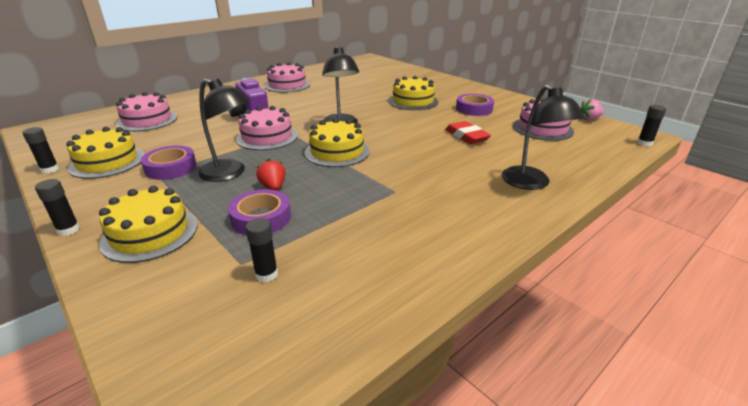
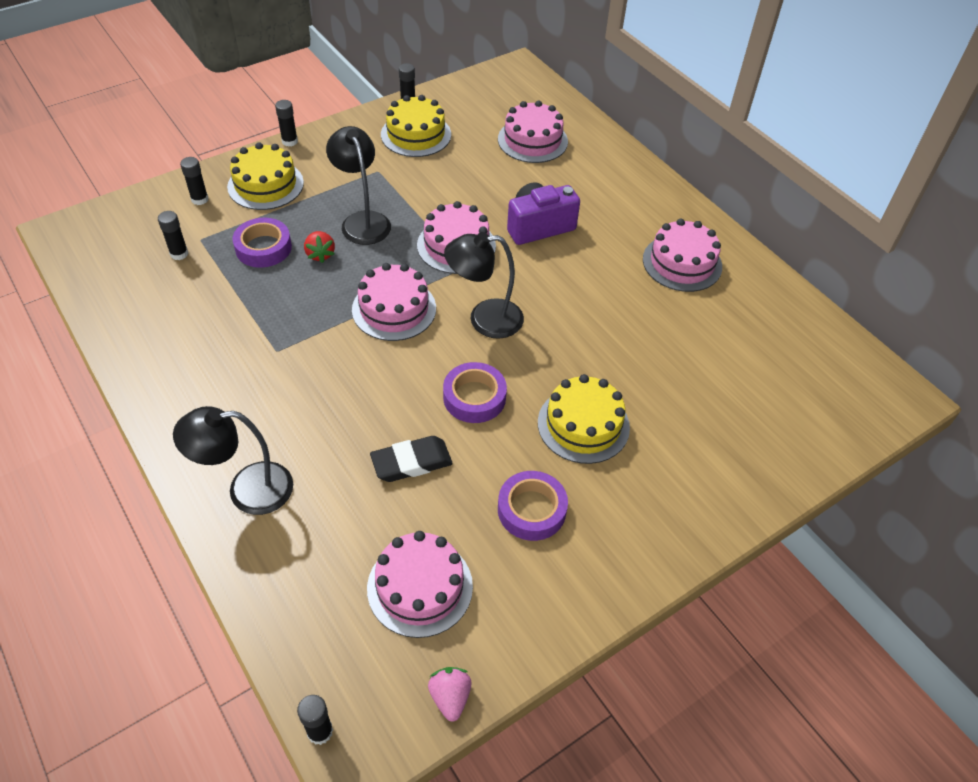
camera: 95 degrees right, 20 degrees up
(159, 280) = (200, 199): none -> black glue stick
(171, 168) = (389, 178): purple tape -> purple tape (474, 397)
(229, 173) = (362, 221): black lamp -> black lamp turned 120 degrees clockwise
(273, 187) = (320, 254): red strawberry -> red strawberry turned 90 degrees clockwise
(337, 152) = (394, 309): yellow cake -> pink cake
(466, 136) = (411, 462): red eraser -> black eraser

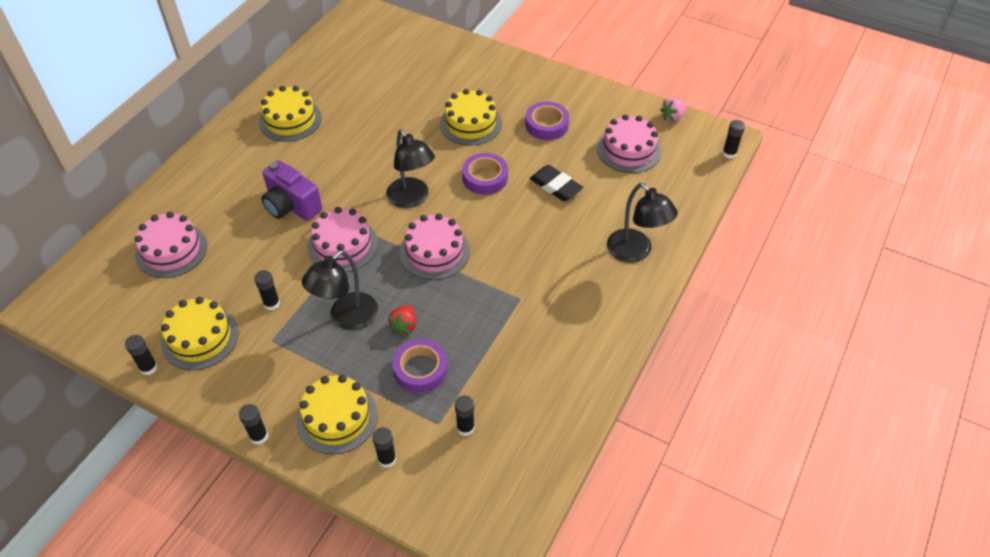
camera: 115 degrees left, 0 degrees up
(320, 254) = (404, 326): red strawberry -> red strawberry turned 150 degrees clockwise
(419, 181) = (272, 303): none -> black glue stick
(682, 263) = (290, 120): pink cake -> yellow cake

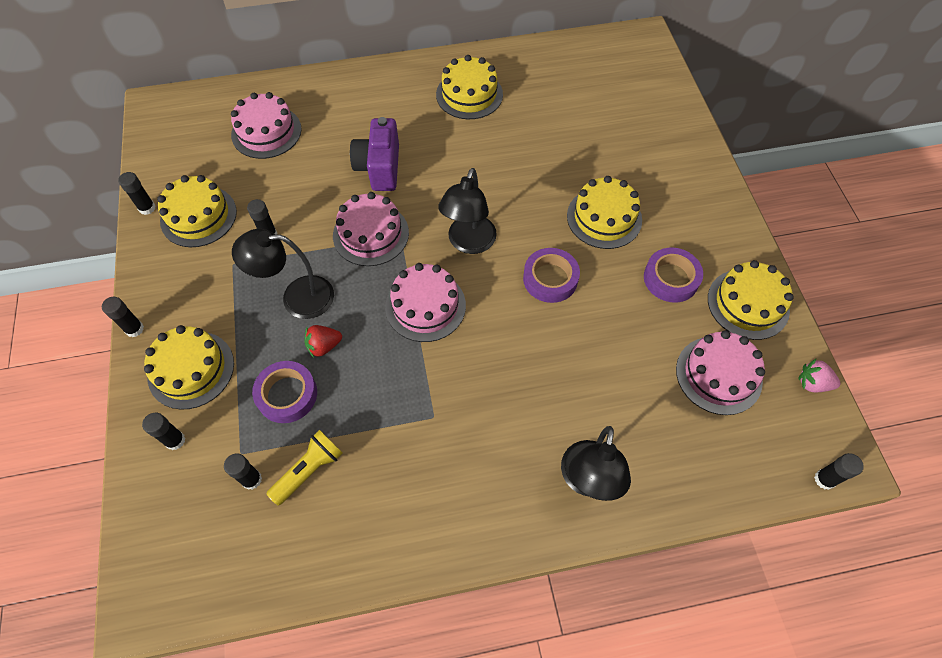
camera: 50 degrees right, 10 degrees up
(491, 390) = (309, 470): none -> yellow flashlight
(556, 186) = (600, 344): black eraser -> none
(598, 106) = (748, 304): none -> yellow cake

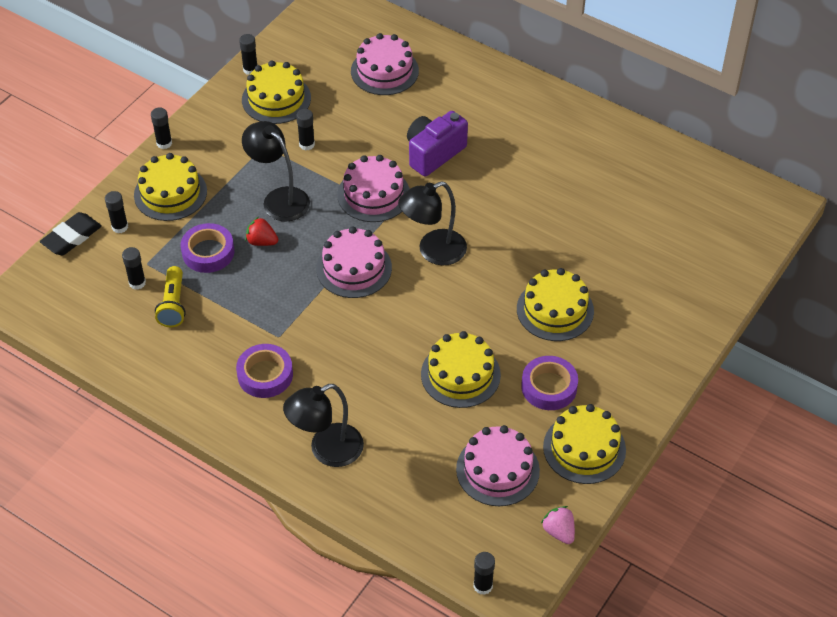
camera: 45 degrees right, 10 degrees down
(135, 491) = (72, 237): none -> black eraser
(309, 470) = (173, 304): yellow flashlight -> yellow flashlight turned 90 degrees clockwise
(469, 94) = (568, 147): yellow cake -> yellow cake (460, 374)
(550, 279) = (460, 318): purple tape -> purple tape (265, 375)

